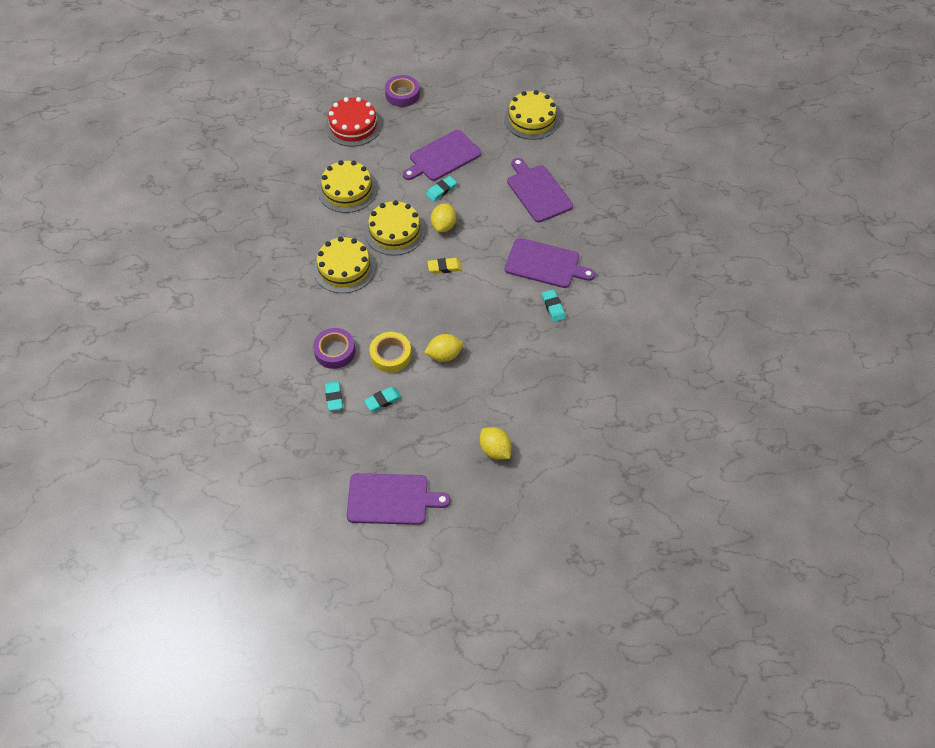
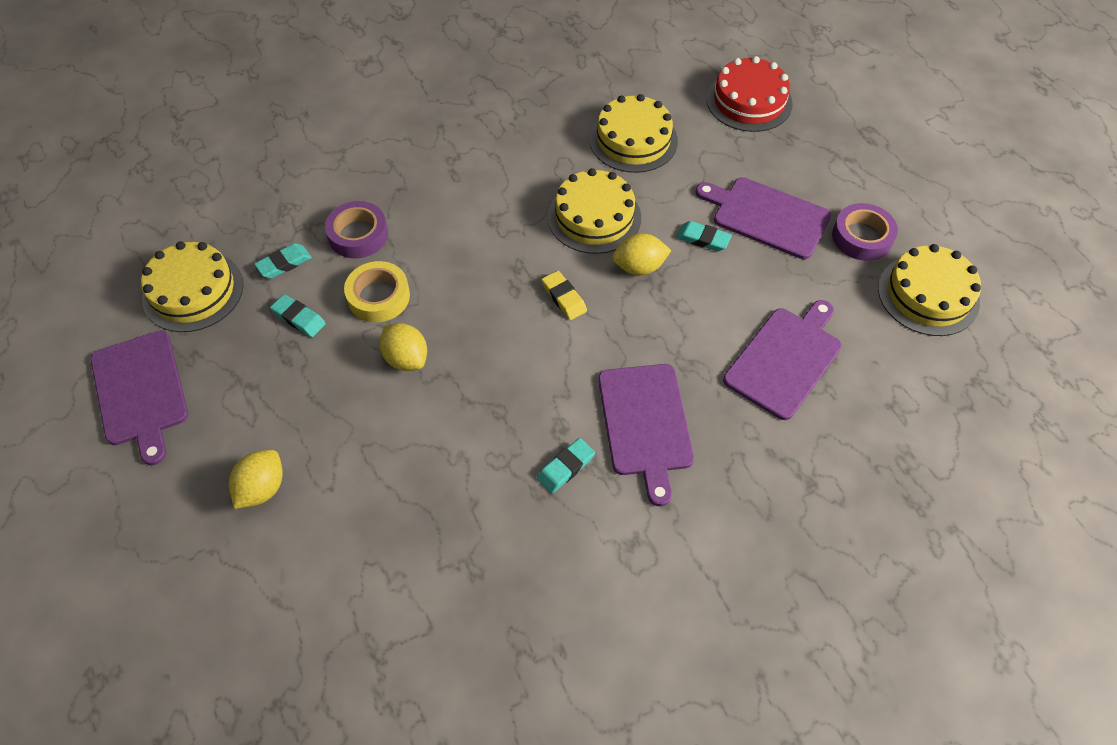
camera: 65 degrees right, 0 degrees up
(344, 268) = (499, 190): yellow cake -> yellow cake (193, 291)
(402, 94) = (847, 127): purple tape -> purple tape (862, 237)

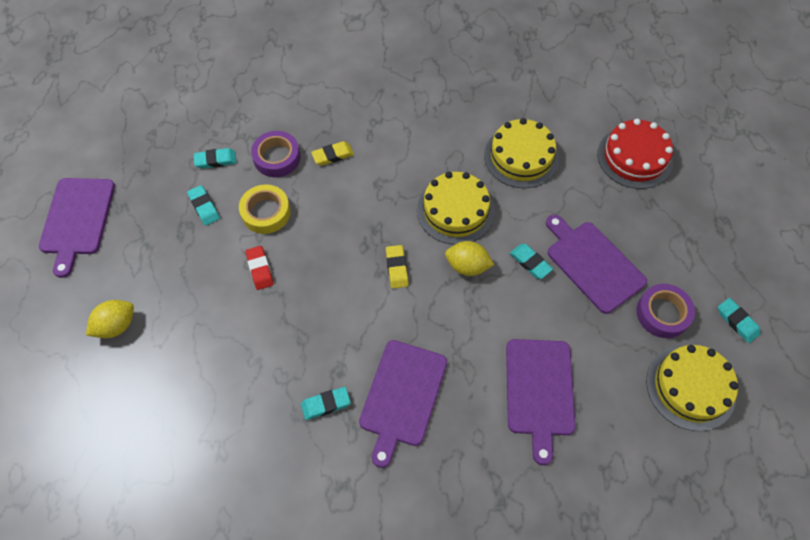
camera: 25 degrees right, 5 degrees up
(193, 291) = (146, 157): yellow cake -> none
(406, 358) = (260, 269): yellow lemon -> red eraser
(423, 210) = (333, 155): none -> yellow eraser
(785, 359) = (539, 391): purple cutting board -> purple cutting board turned 120 degrees clockwise
(935, 217) = (737, 321): none -> turquoise eraser

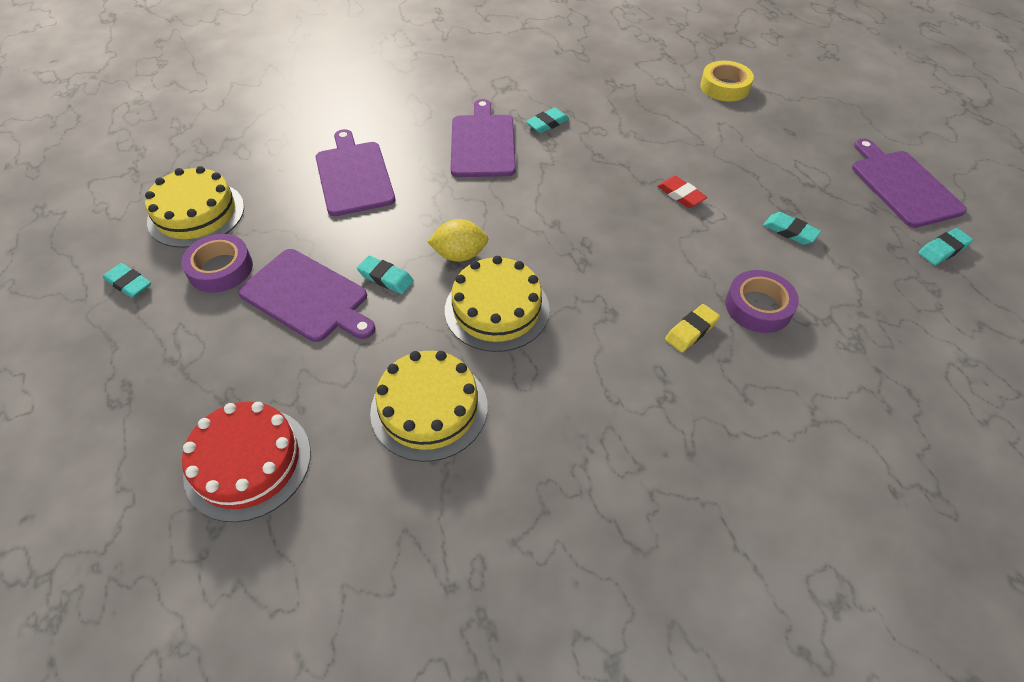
camera: 160 degrees right, 10 degrees down
(116, 326) = (770, 125): yellow lemon -> none
(216, 160) = (827, 282): turquoise eraser -> turquoise eraser (943, 249)
(266, 212) = (718, 245): yellow tape -> yellow tape (724, 87)
(397, 268) = (538, 233): yellow eraser -> none

